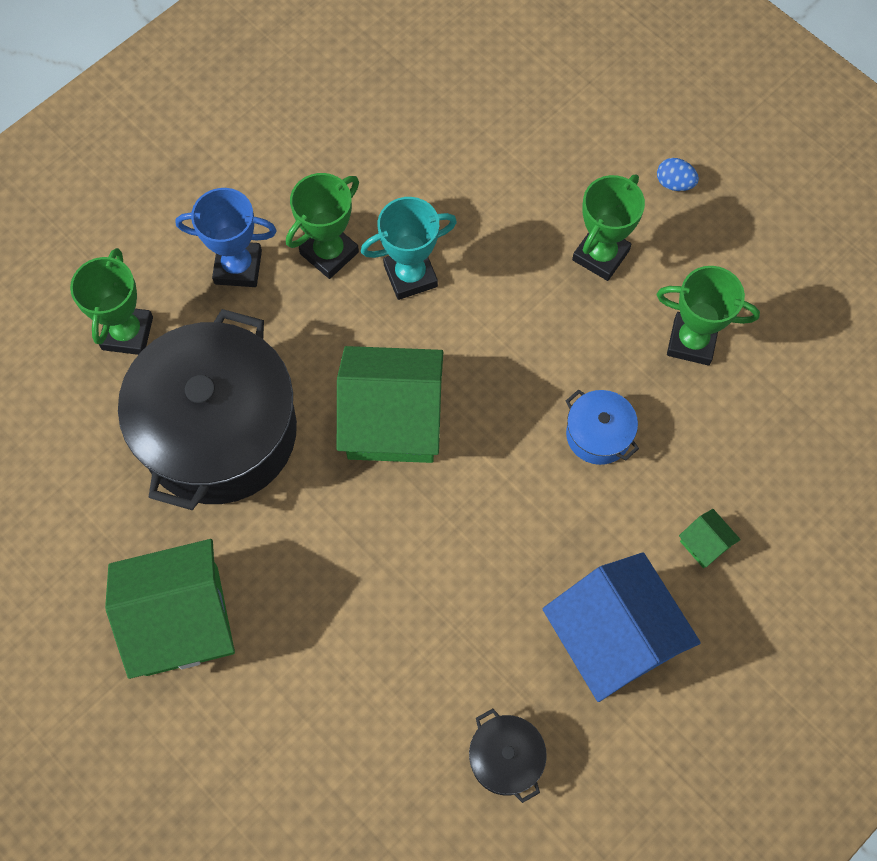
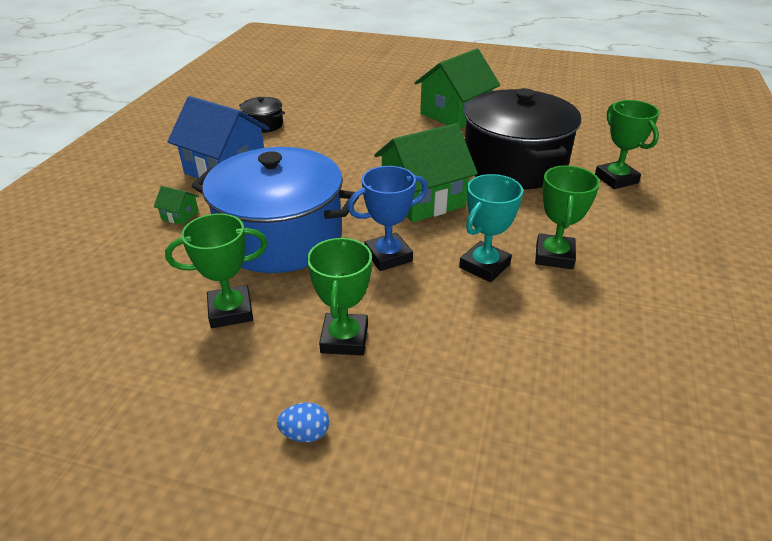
camera: 150 degrees right, 30 degrees down
(238, 267) = (600, 226): blue trophy -> blue trophy (388, 256)
(598, 435) = (280, 237): blue pot -> blue pot, size x2.39

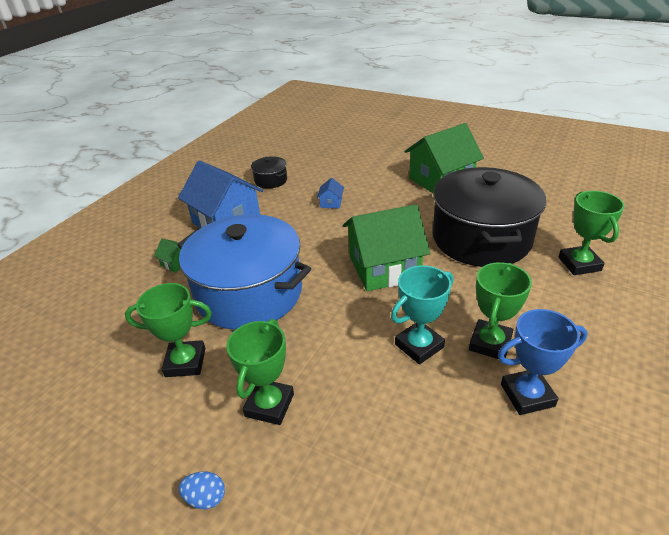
camera: 15 degrees right, 0 degrees up
(342, 142) = (331, 203): none -> blue house
(388, 256) = (334, 324): blue trophy -> blue trophy (527, 395)

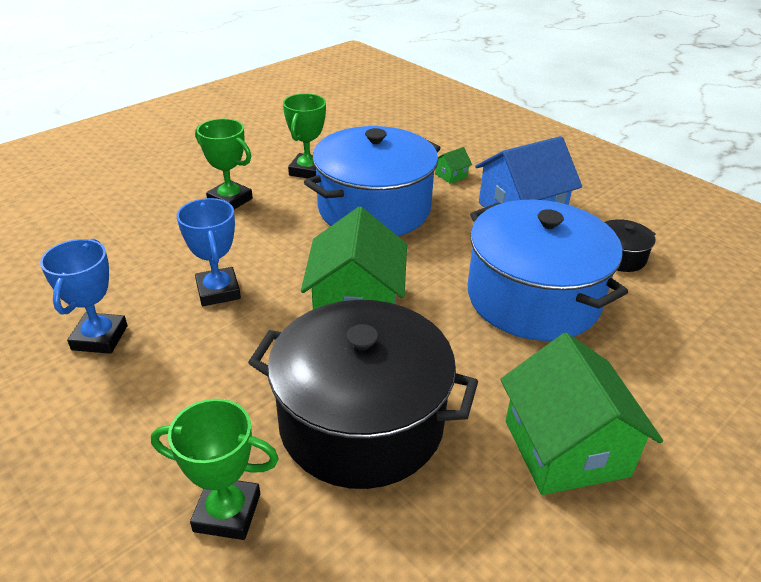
camera: 105 degrees right, 0 degrees up
(206, 498) = (182, 169): blue egg -> none
(331, 203) = (533, 298): blue house -> blue pot
(419, 346) = (218, 291): turquoise trophy -> blue trophy
(490, 343) = (177, 341): green trophy -> none

